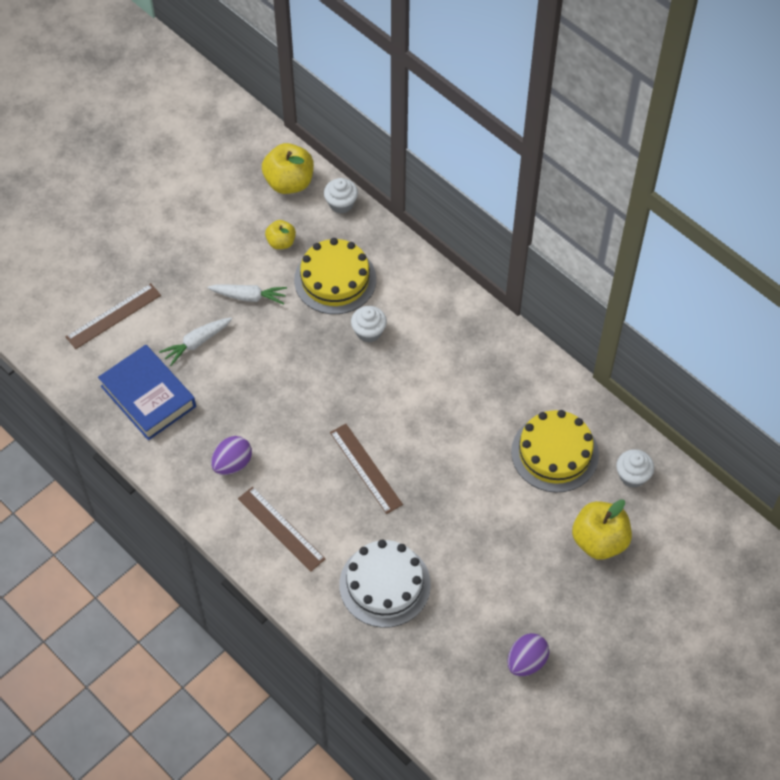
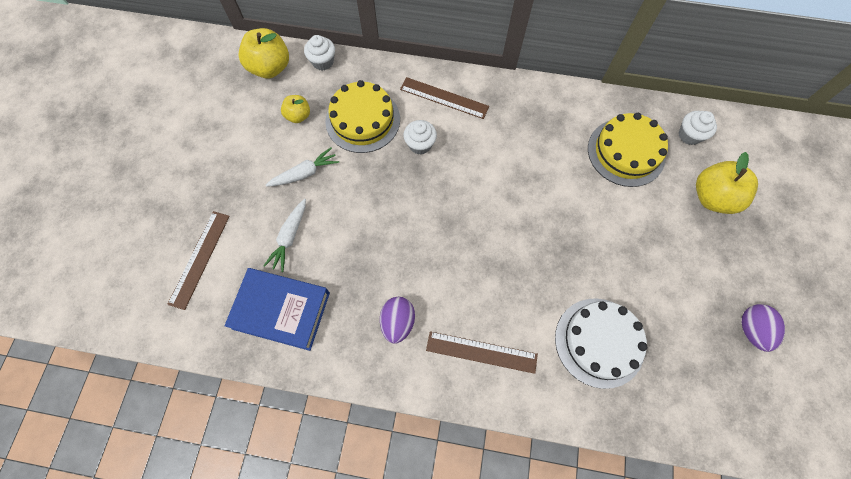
camera: 35 degrees left, 10 degrees up
(366, 468) = (505, 254): brown ruler -> brown ruler (444, 98)

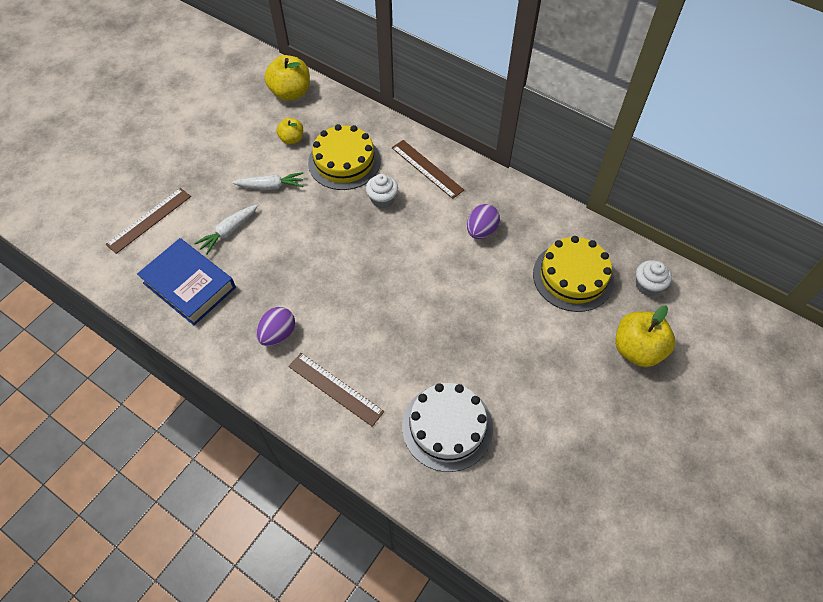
camera: 25 degrees right, 10 degrees down
(323, 62) = (338, 103): white cupcake -> none
(751, 330) = (605, 481): purple egg -> purple egg (481, 231)

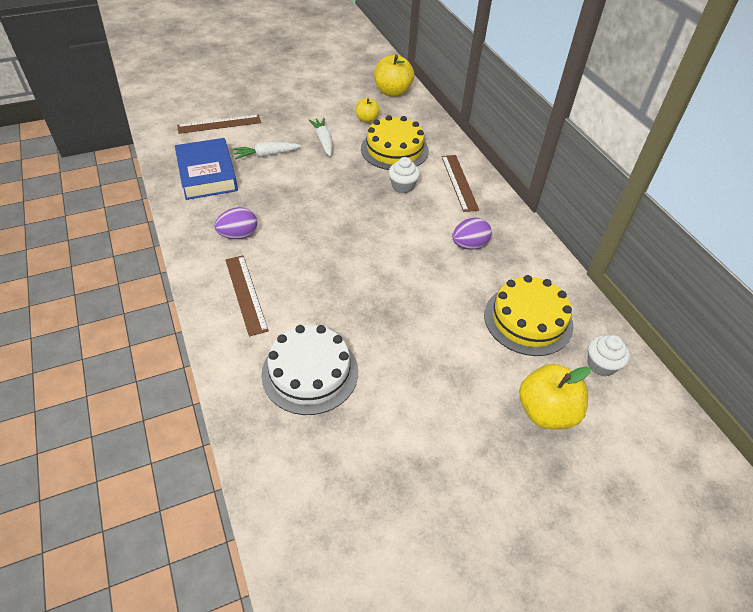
camera: 30 degrees right, 10 degrees down
(271, 186) = (323, 141): white carrot -> white carrot turned 135 degrees counterclockwise

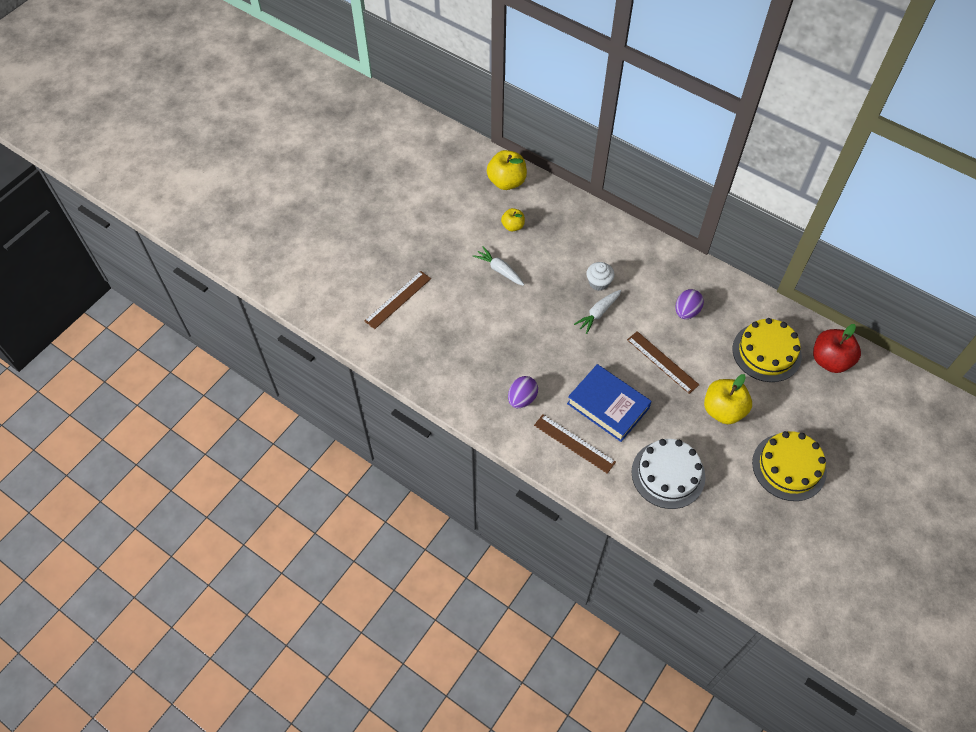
camera: 30 degrees left, 10 degrees up
(207, 174) = (441, 357): blue book -> blue book (608, 406)
(266, 155) = (468, 310): white carrot -> white carrot (598, 313)
(394, 149) = (561, 248): yellow cake -> yellow cake (789, 467)
(459, 182) = (635, 255): brown ruler -> brown ruler (662, 362)
(546, 412) = (821, 413): yellow apple -> yellow apple (723, 410)
(601, 365) = (830, 360): white cupcake -> red apple

